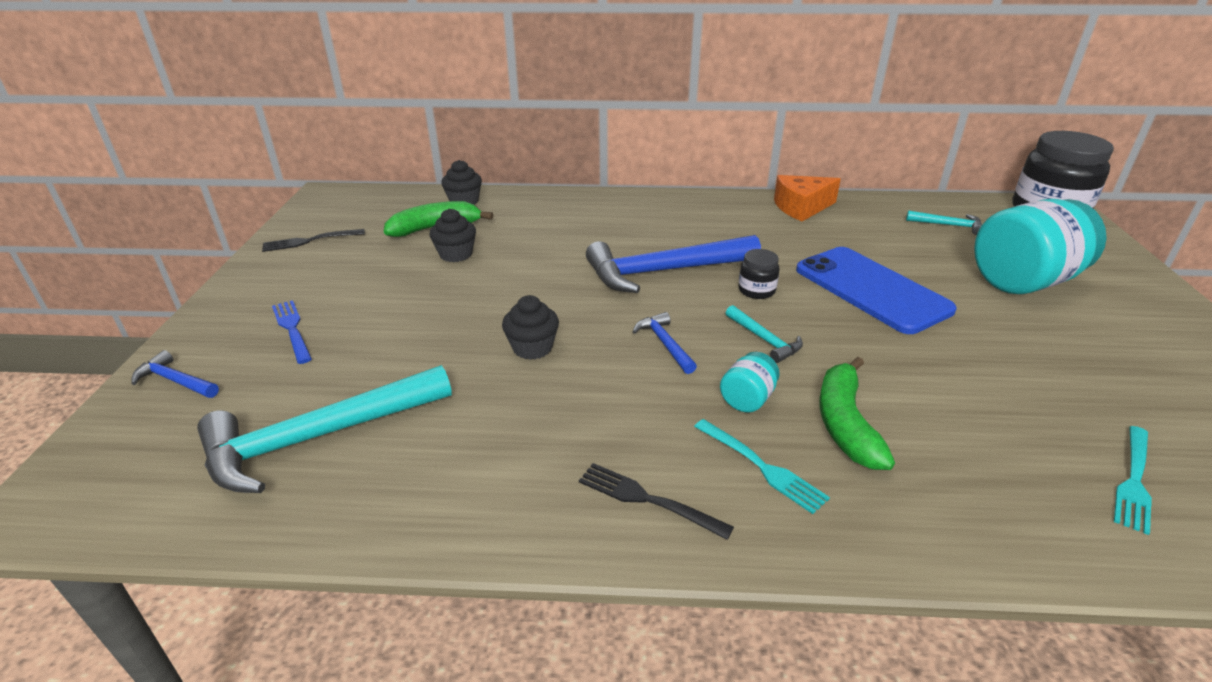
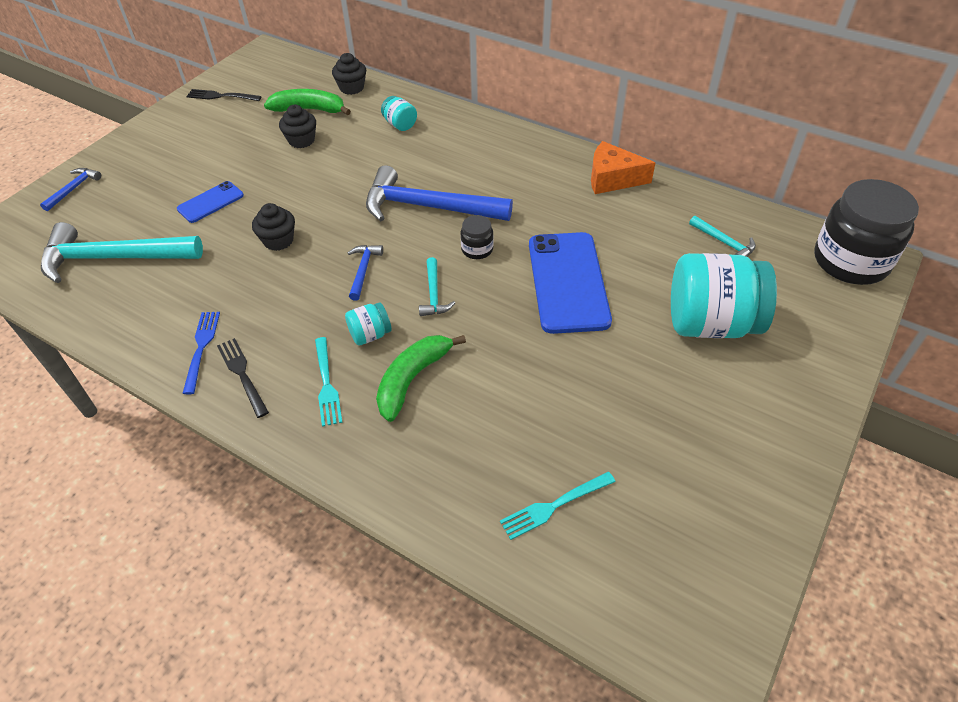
camera: 30 degrees right, 15 degrees up
(175, 381) = (73, 189): blue hammer -> blue hammer turned 60 degrees clockwise
(292, 329) = (157, 172): blue fork -> blue fork (201, 348)
(401, 337) = (210, 202): none -> blue phone
(552, 217) = (400, 125): none -> turquoise jar

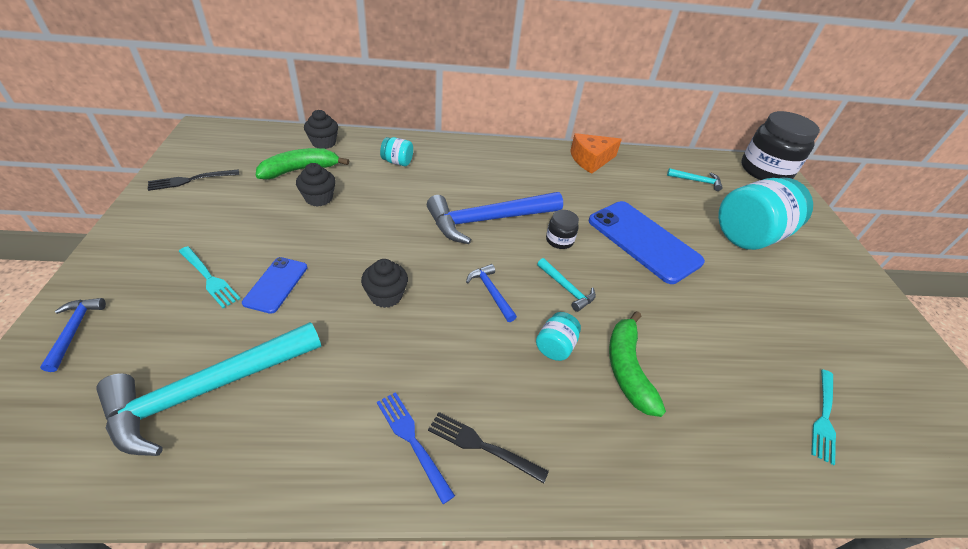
camera: 40 degrees left, 5 degrees down
(326, 384) = (567, 411): turquoise fork -> turquoise fork (209, 278)

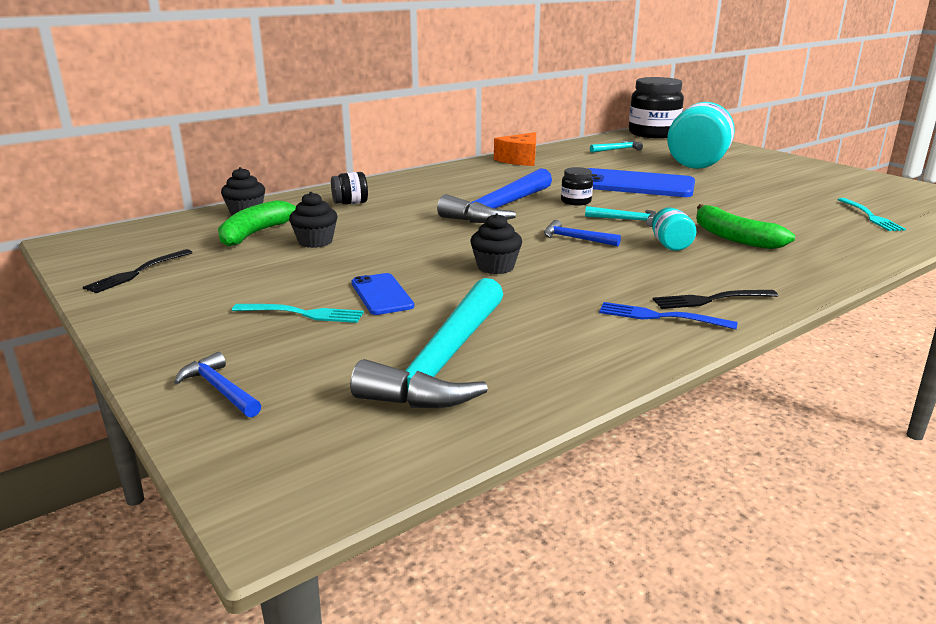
camera: 30 degrees left, 20 degrees down
(397, 162) = (350, 203): turquoise jar -> black jar

